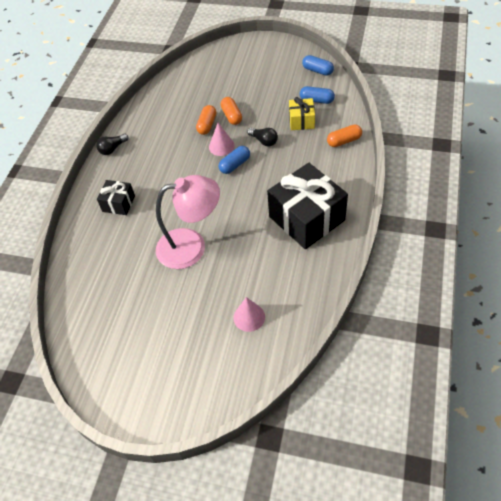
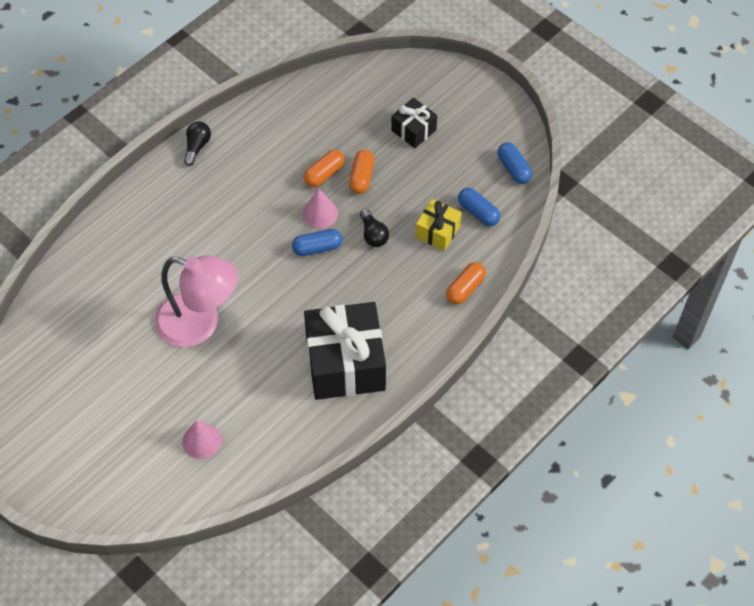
camera: 25 degrees right, 5 degrees up
(112, 149) = (197, 147): black light bulb -> black light bulb turned 120 degrees clockwise
(118, 203) = (158, 225): black gift -> black gift (413, 130)
(344, 141) = (465, 288): orange capsule -> orange capsule turned 60 degrees counterclockwise

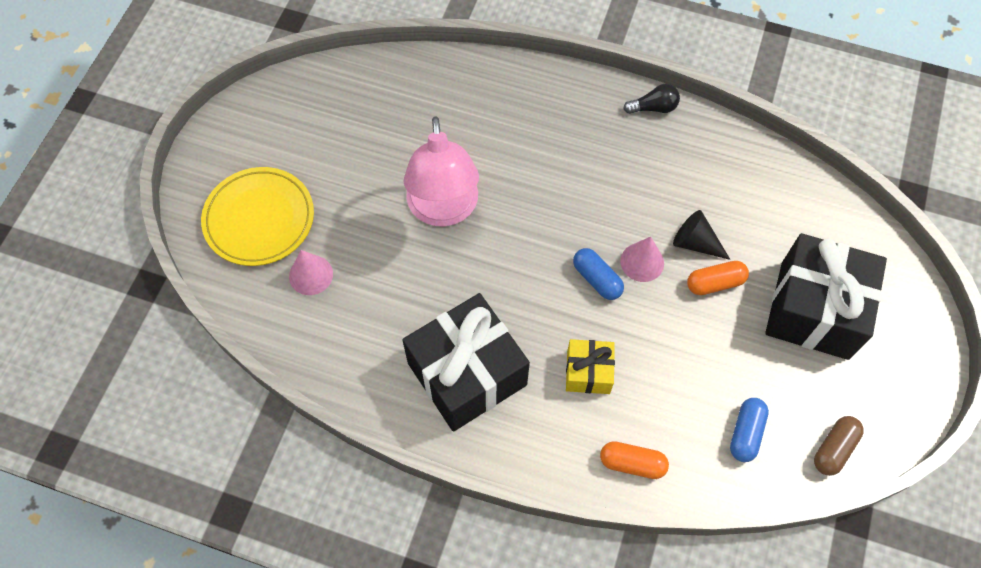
camera: 65 degrees right, 5 degrees up
(127, 462) = (259, 219): none -> yellow plate
(324, 174) = (695, 243): orange capsule -> black cone
(373, 234) = (647, 329): black light bulb -> none
(413, 130) = (814, 310): black gift -> black gift, size x2.01
(437, 231) = (691, 398): yellow gift -> yellow gift (588, 372)
(513, 169) = (834, 449): blue capsule -> brown capsule

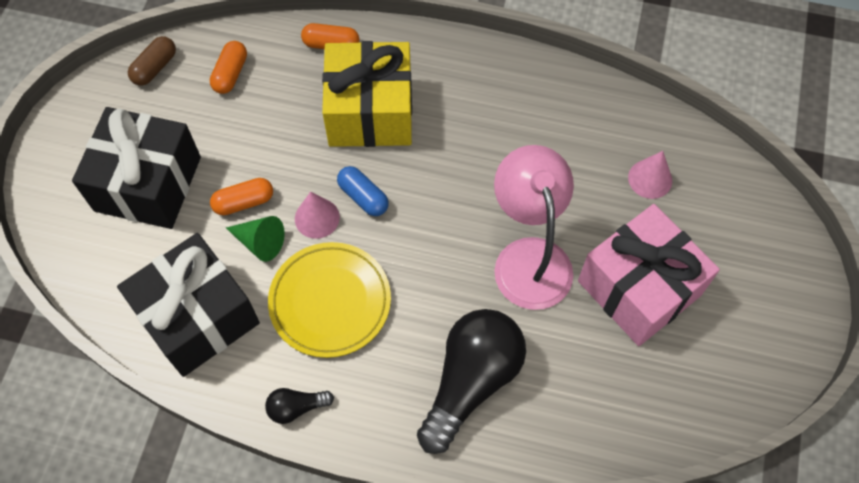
camera: 175 degrees right, 0 degrees up
(259, 219) = (721, 231): yellow plate -> yellow plate (330, 301)
(350, 176) = (639, 288): none -> pink gift
(467, 374) = (481, 102): black gift -> black gift (198, 317)
(509, 115) = (471, 381): none -> black light bulb
(588, 372) = (370, 112): yellow gift -> yellow gift, size x2.01
(695, 243) = (260, 242): black cone -> green cone
(745, 433) = (230, 74): blue capsule -> orange capsule

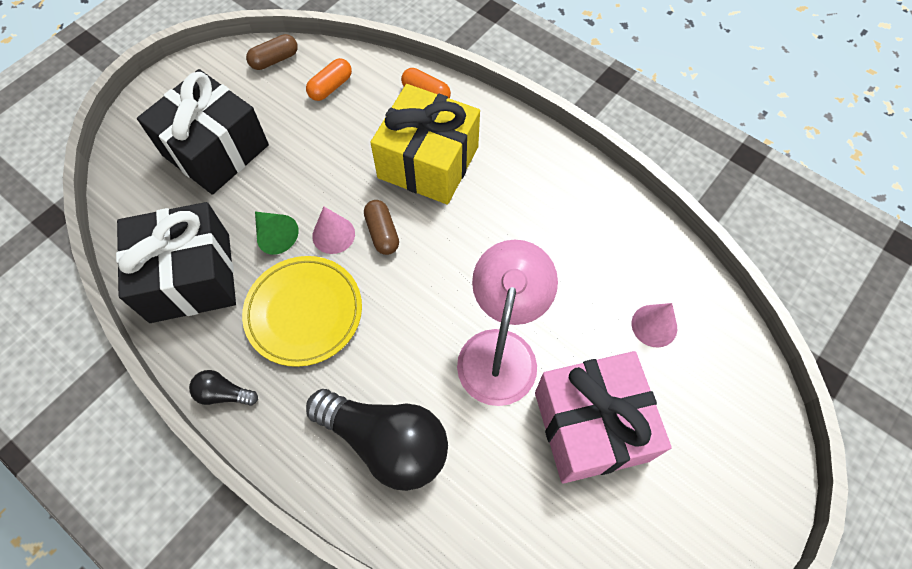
camera: 25 degrees right, 0 degrees up
(244, 202) = (281, 196): orange capsule -> none
(363, 197) = (382, 233): blue capsule -> brown capsule
(471, 381) = (386, 442): black light bulb -> black light bulb turned 60 degrees clockwise

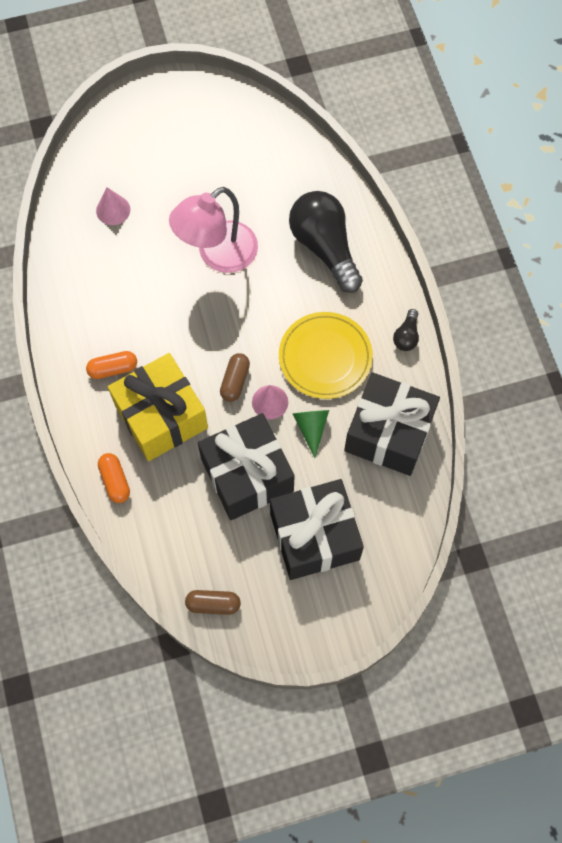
camera: 145 degrees left, 5 degrees up
(224, 394) = (406, 336): black light bulb -> black light bulb turned 60 degrees clockwise
(311, 162) = (247, 475): none -> black gift
(331, 87) = (185, 540): orange capsule -> orange capsule (113, 369)
(591, 426) = (201, 183): pink gift -> none

